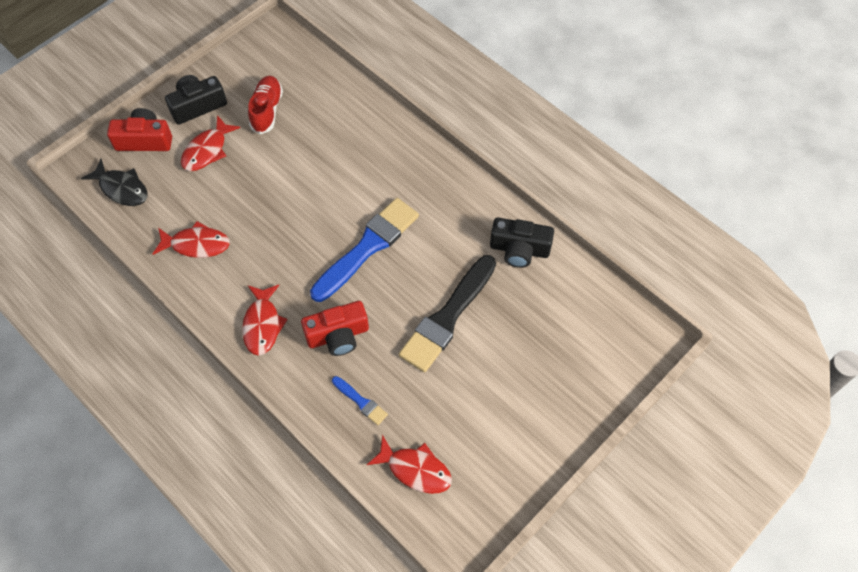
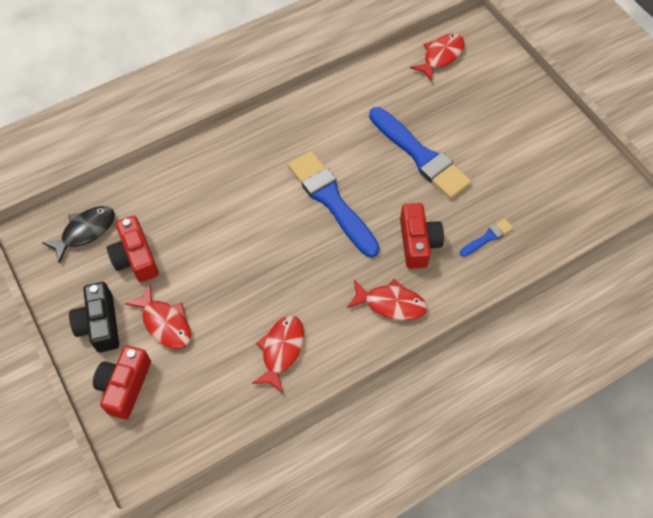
camera: 75 degrees left, 0 degrees up
(122, 188) = (183, 418): black fish -> black fish (85, 231)
(267, 110) = (135, 257): red shoe -> red camera
(415, 469) = (557, 210): red fish -> red fish (441, 56)
(447, 317) = (420, 156): black brush -> blue brush
(519, 249) = (368, 90): black camera -> none

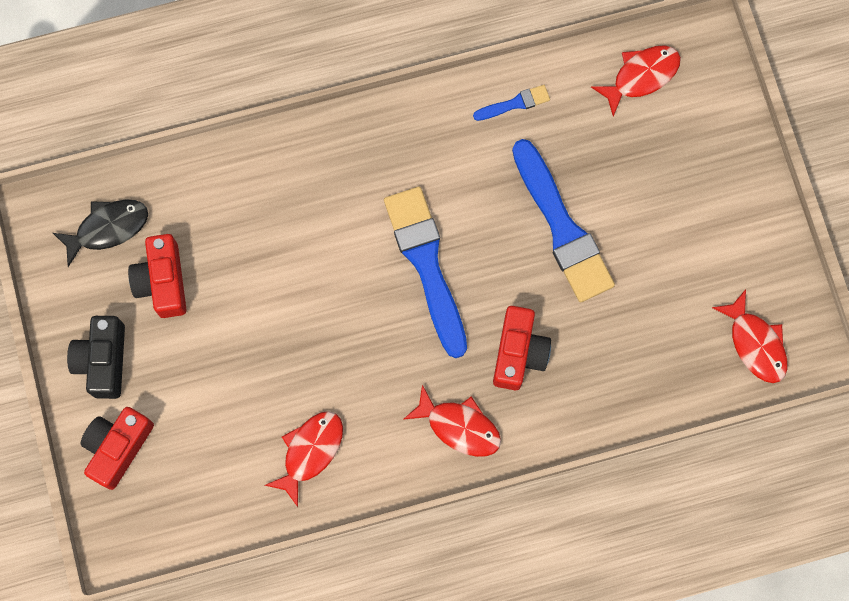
camera: 15 degrees right, 15 degrees up
(165, 323) = (180, 379): red fish -> red fish (755, 343)
(487, 237) = (609, 369): blue brush -> blue brush (515, 103)

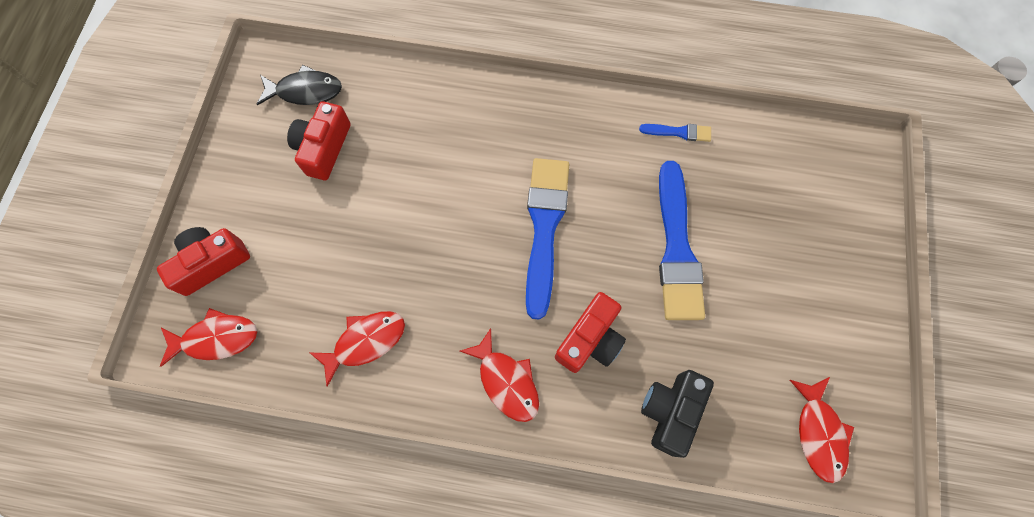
camera: 25 degrees right, 5 degrees down
(103, 360) = (242, 188): black camera -> black camera (670, 411)
(641, 76) = (798, 155): red fish -> red fish (216, 338)

